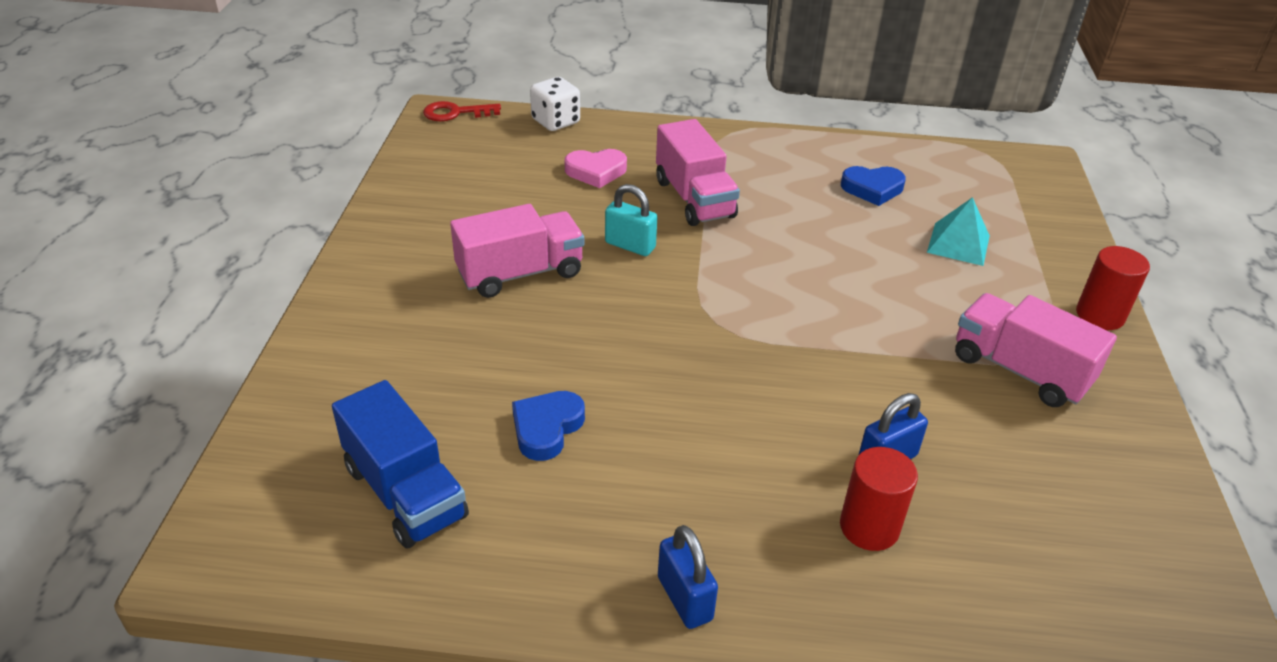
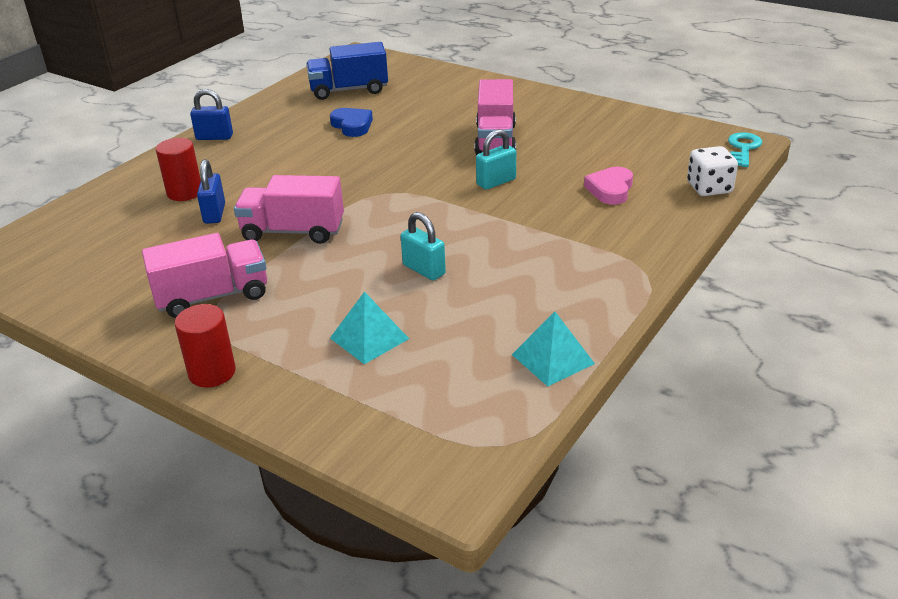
camera: 120 degrees right, 5 degrees down
(455, 113) = (743, 148): red key -> turquoise key
(694, 199) = (540, 223): pink truck -> pink truck (293, 231)
(835, 245) = (424, 270): none -> turquoise padlock
(872, 189) = (490, 323): blue heart -> none
(882, 152) = (553, 359): none -> turquoise pyramid

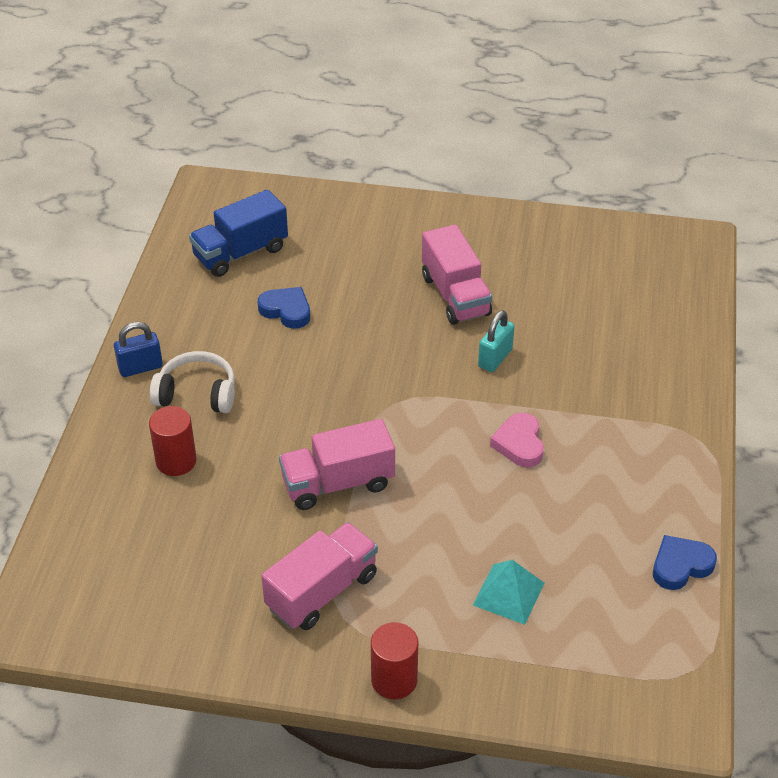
camera: 25 degrees left, 10 degrees up
(214, 213) = (234, 482): blue padlock -> none
(239, 158) = (197, 393): none -> white headphones
(424, 270) = (502, 496): turquoise padlock -> none
(553, 359) = (680, 566): turquoise pyramid -> blue heart
(610, 189) = (610, 340): pink heart -> pink heart (519, 444)
(709, 188) = (698, 314): white dice -> none
(743, 148) = (701, 250): turquoise key -> none

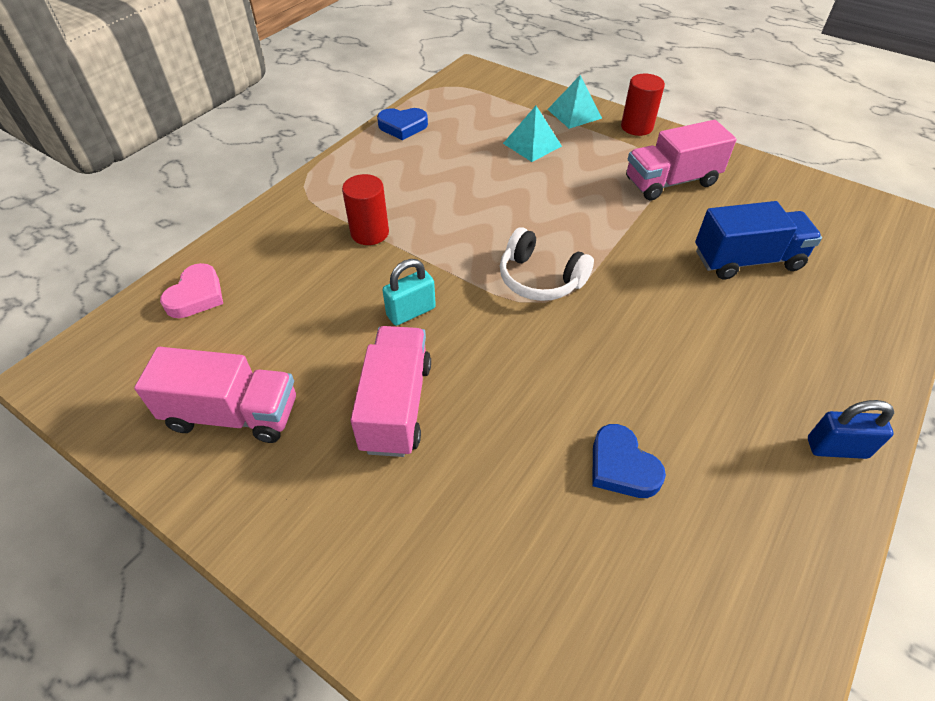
camera: 155 degrees left, 5 degrees up
(176, 461) = (790, 316): red cylinder -> red cylinder (370, 233)
(197, 393) = (762, 385): white headphones -> white headphones (540, 279)
(240, 253) = (664, 617): blue truck -> blue truck (747, 260)
(338, 483) = (630, 248): pink truck -> pink truck (233, 414)
(487, 676) = (574, 113): none -> turquoise pyramid
(519, 444) = (450, 229): pink heart -> pink heart (196, 296)

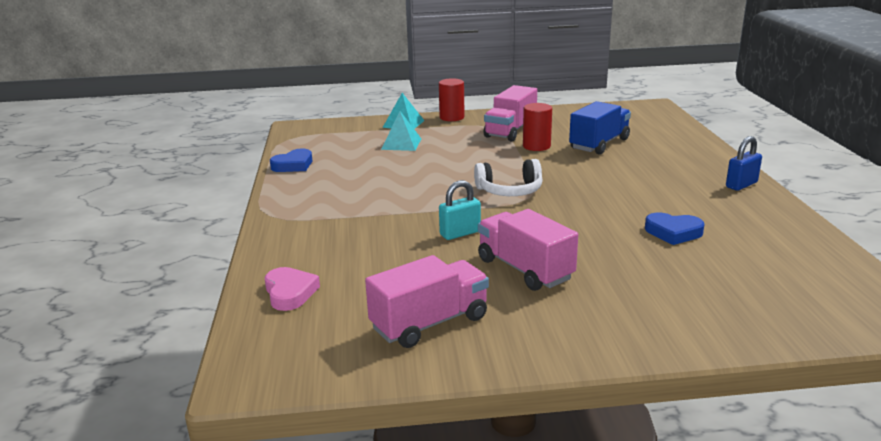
camera: 40 degrees left, 25 degrees down
(370, 233) = (366, 215): red cylinder -> red cylinder (536, 146)
(411, 312) = (460, 233): turquoise padlock -> turquoise padlock turned 45 degrees clockwise

